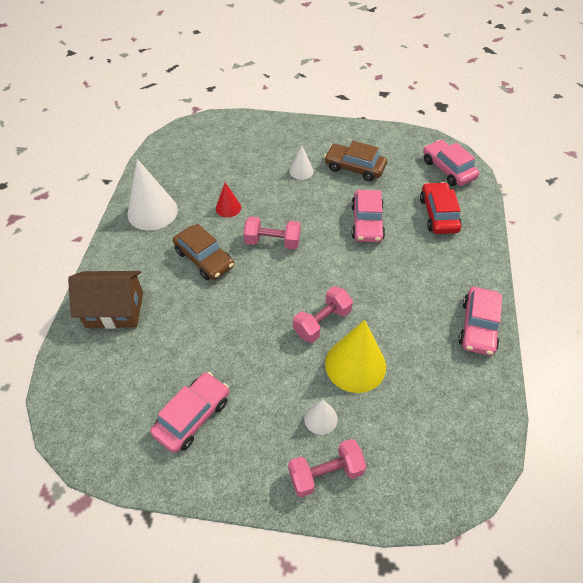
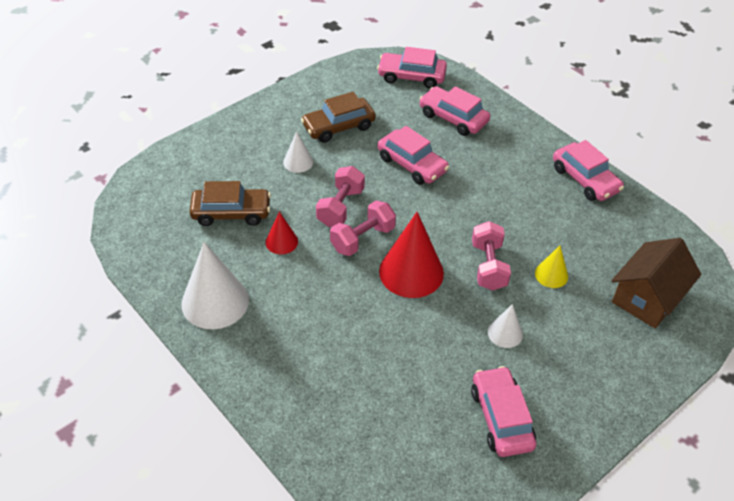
camera: 50 degrees left, 5 degrees down
(114, 309) = (315, 408): brown house -> brown house (647, 298)
(204, 259) = (327, 300): brown car -> brown car (231, 213)
(271, 284) = (411, 272): none -> red cone
(320, 418) = (582, 331): white cone -> white cone (505, 333)
(325, 473) = (634, 361): pink dumbbell -> pink dumbbell (340, 207)
(355, 364) = (551, 275): yellow cone -> yellow cone, size x0.52
(438, 214) = (453, 118): red car -> pink car

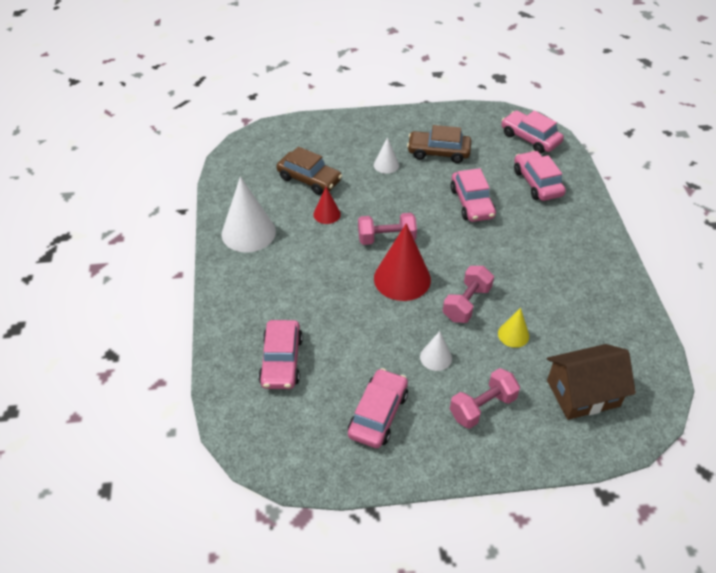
camera: 35 degrees right, 0 degrees up
(340, 207) = (389, 209): pink dumbbell -> pink dumbbell (482, 407)
(585, 179) = (611, 277): pink car -> pink car (281, 361)

